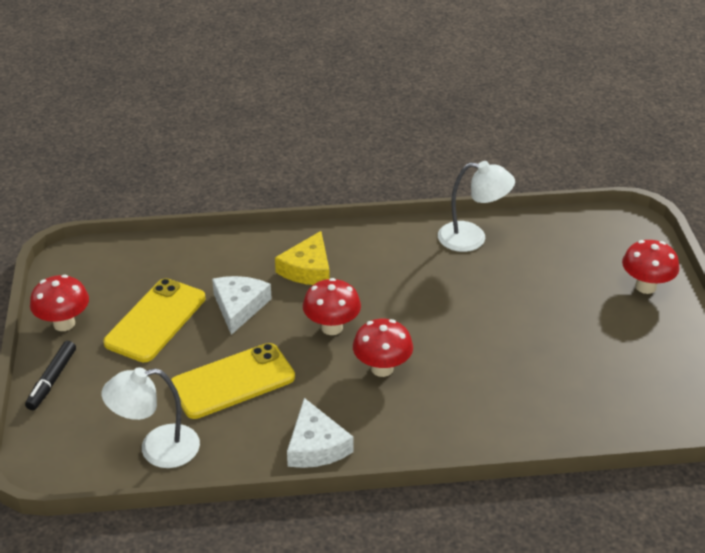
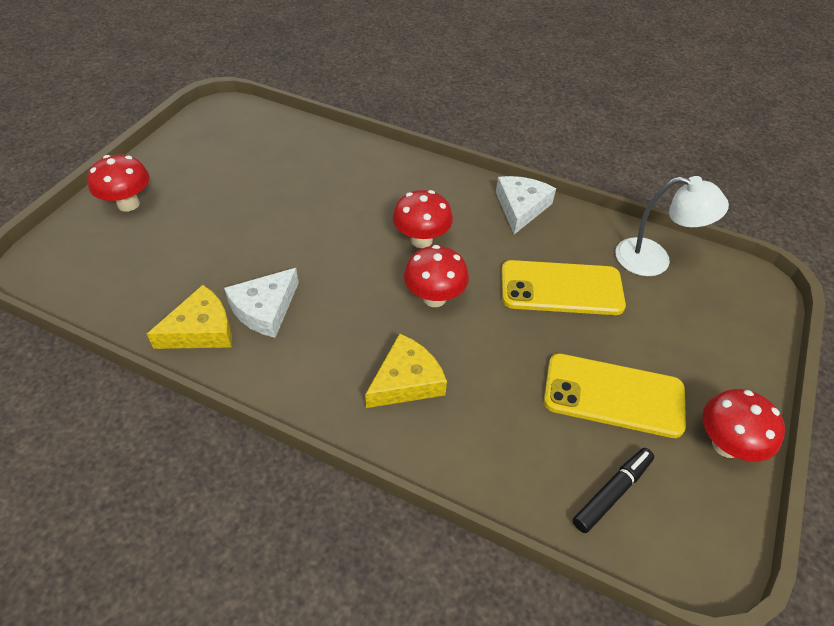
camera: 150 degrees left, 10 degrees up
(52, 380) = (747, 373): black marker -> black marker (612, 493)
(155, 320) = (613, 395): yellow phone -> yellow phone turned 45 degrees clockwise
(239, 307) = (512, 368): white cheese -> white cheese (265, 309)
(472, 238) = (201, 330): white lamp -> yellow cheese

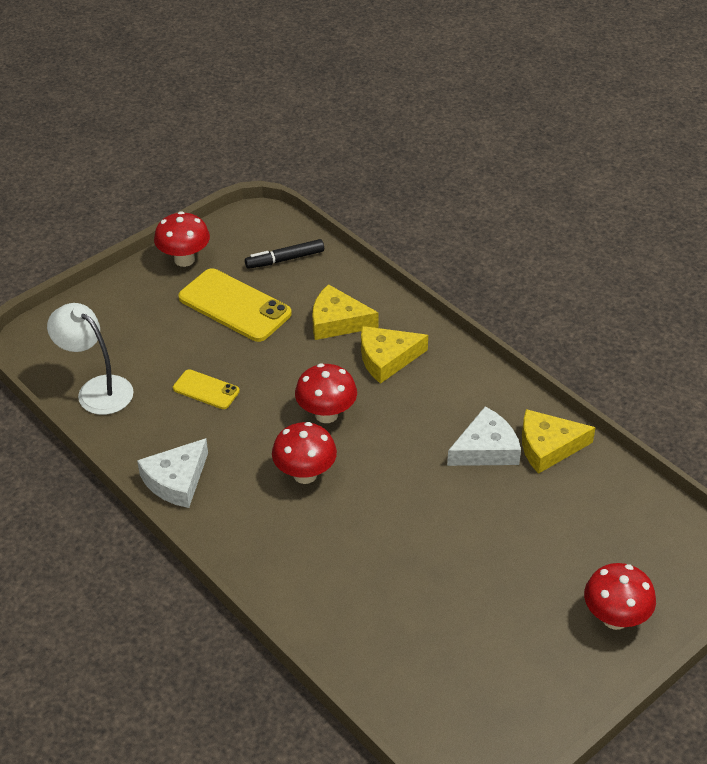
camera: 155 degrees left, 5 degrees down
(487, 413) = (337, 321): none -> yellow cheese
(561, 288) = (206, 390): yellow phone -> yellow phone, size x0.54

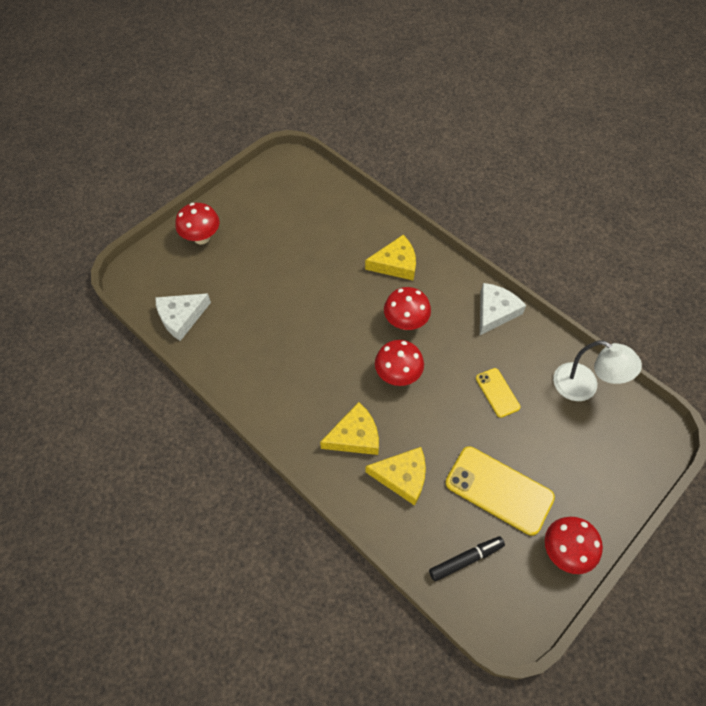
camera: 175 degrees right, 15 degrees up
(206, 390) = (497, 392): yellow phone -> yellow phone turned 45 degrees clockwise
(486, 449) = (274, 352): white cheese -> white cheese (181, 317)
(548, 446) = (228, 357): yellow cheese -> yellow cheese (395, 264)

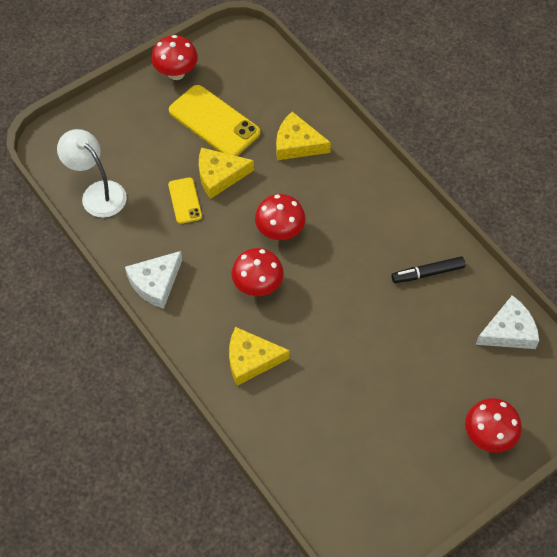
camera: 170 degrees left, 0 degrees up
(355, 436) = (334, 183): yellow cheese -> yellow cheese (219, 175)
(466, 559) = (259, 79): black marker -> black marker (427, 273)

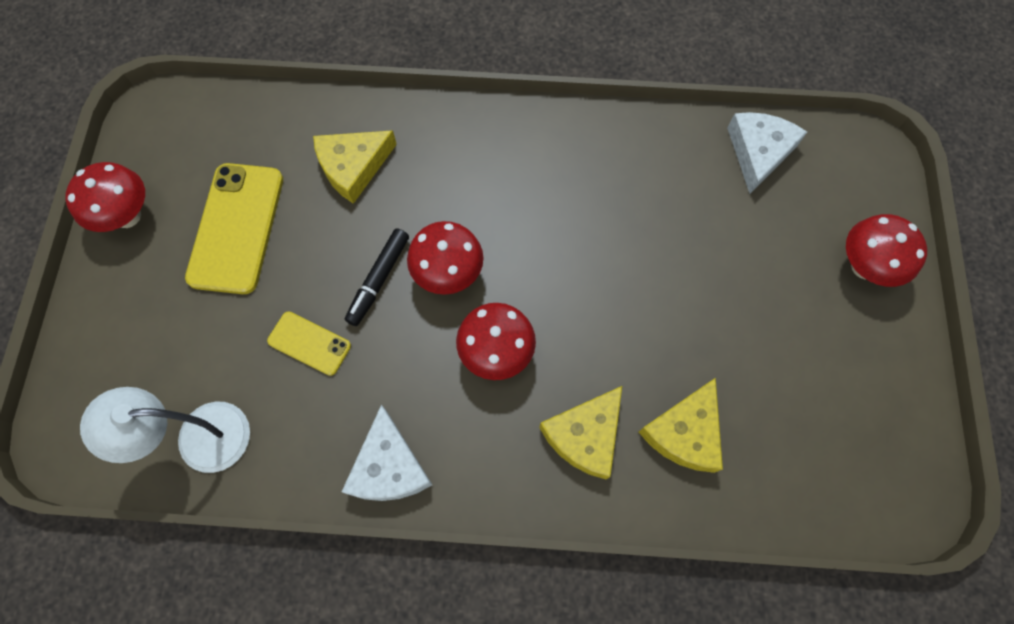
camera: 50 degrees left, 10 degrees up
(214, 122) = (236, 228): yellow phone -> yellow phone turned 75 degrees counterclockwise
(219, 175) = (313, 279): yellow cheese -> yellow cheese (685, 432)
(427, 273) = (629, 170): black marker -> black marker (378, 280)

